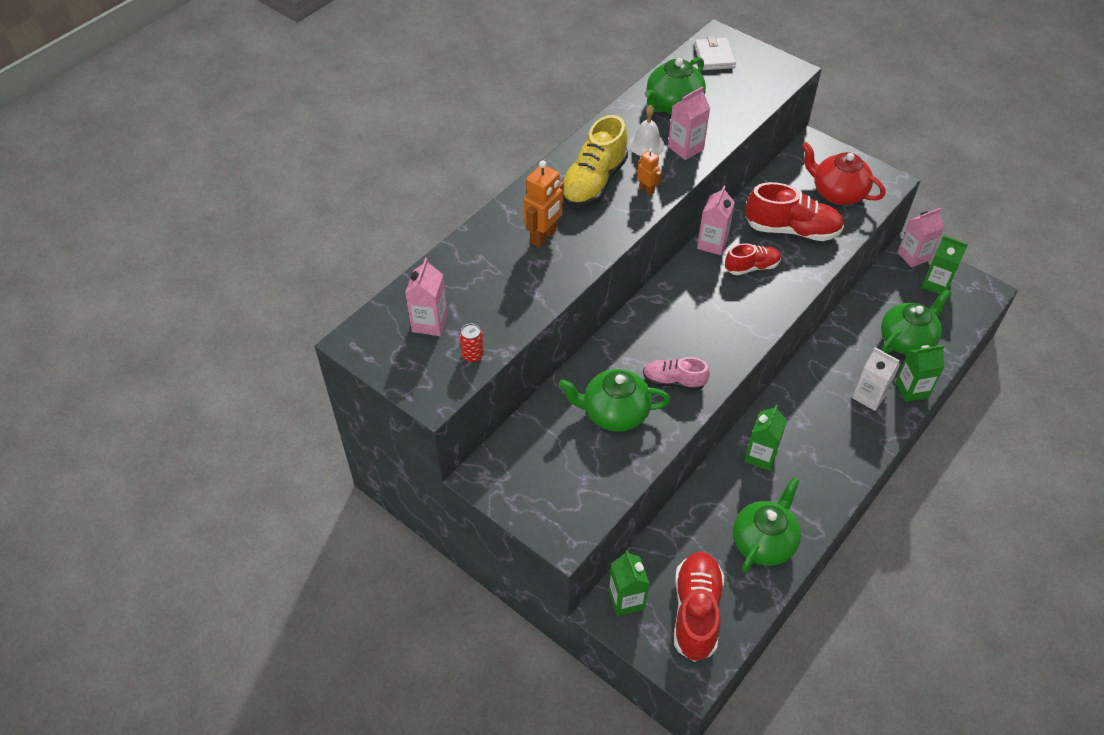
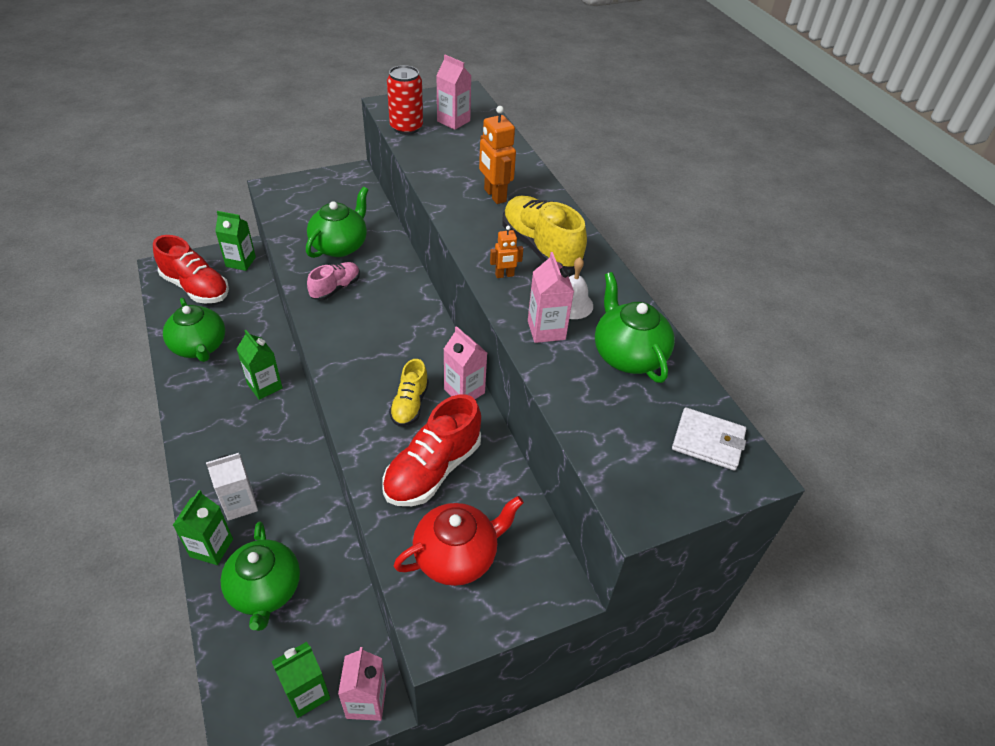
camera: 115 degrees right, 5 degrees down
(472, 355) = (406, 127): red can -> red can, size x1.87
(751, 267) = (410, 404): red shoe -> yellow shoe

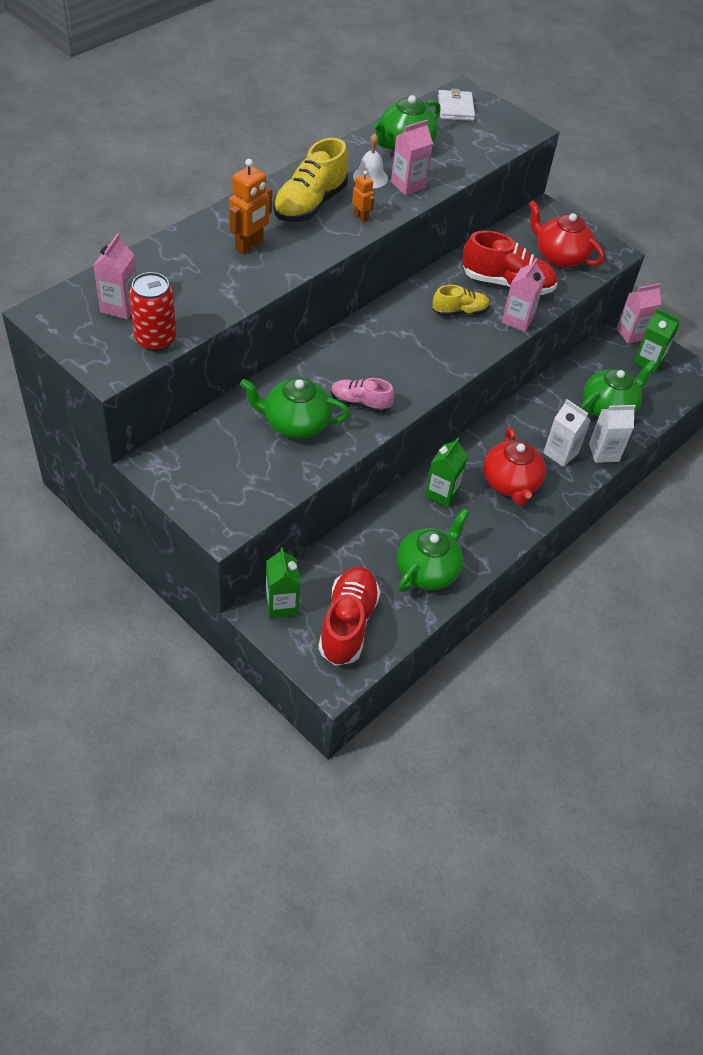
camera: 115 degrees left, 5 degrees up
(211, 548) = (603, 452): green carton -> white carton
(237, 442) = (510, 483): none -> red teapot
(464, 391) = (425, 286): pink carton -> pink carton (517, 320)

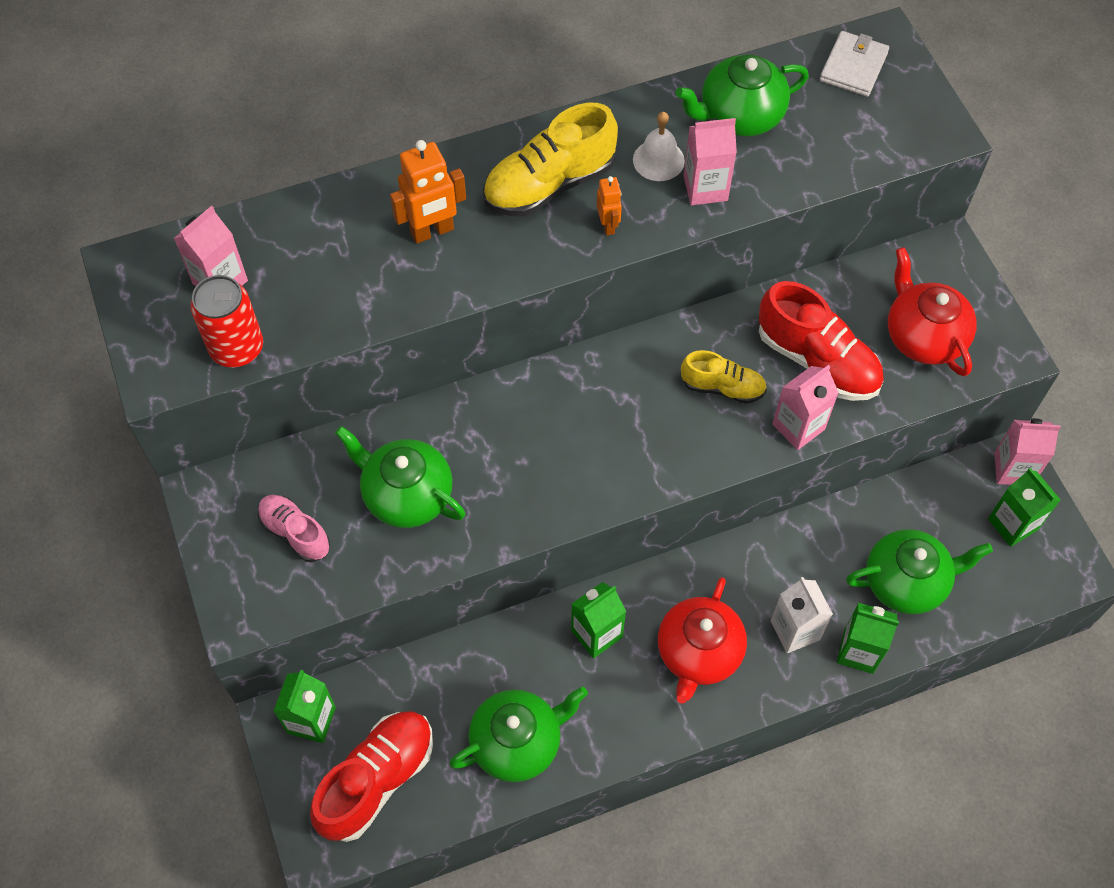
camera: 30 degrees right, 10 degrees up
(360, 403) = (507, 491): pink shoe -> pink shoe (295, 533)
(603, 452) = (858, 651): white carton -> green carton

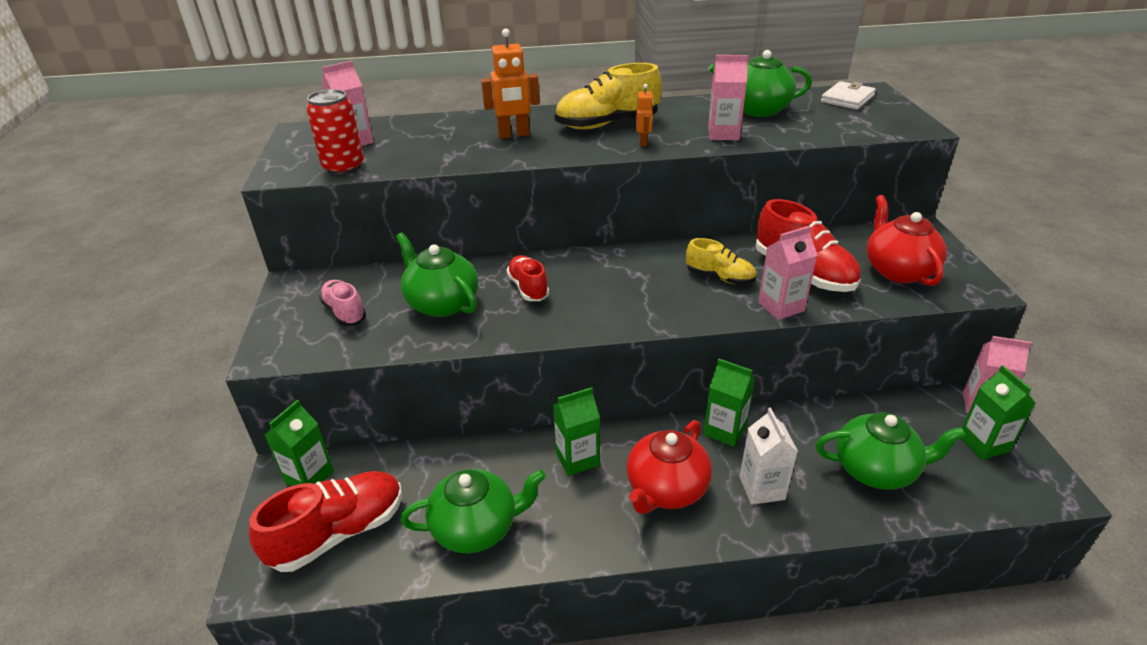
camera: 15 degrees right, 25 degrees down
(501, 448) = (528, 288): none -> red shoe
(658, 160) = (691, 121): white bell -> none
(858, 651) = (824, 516): green carton -> green carton (725, 430)

